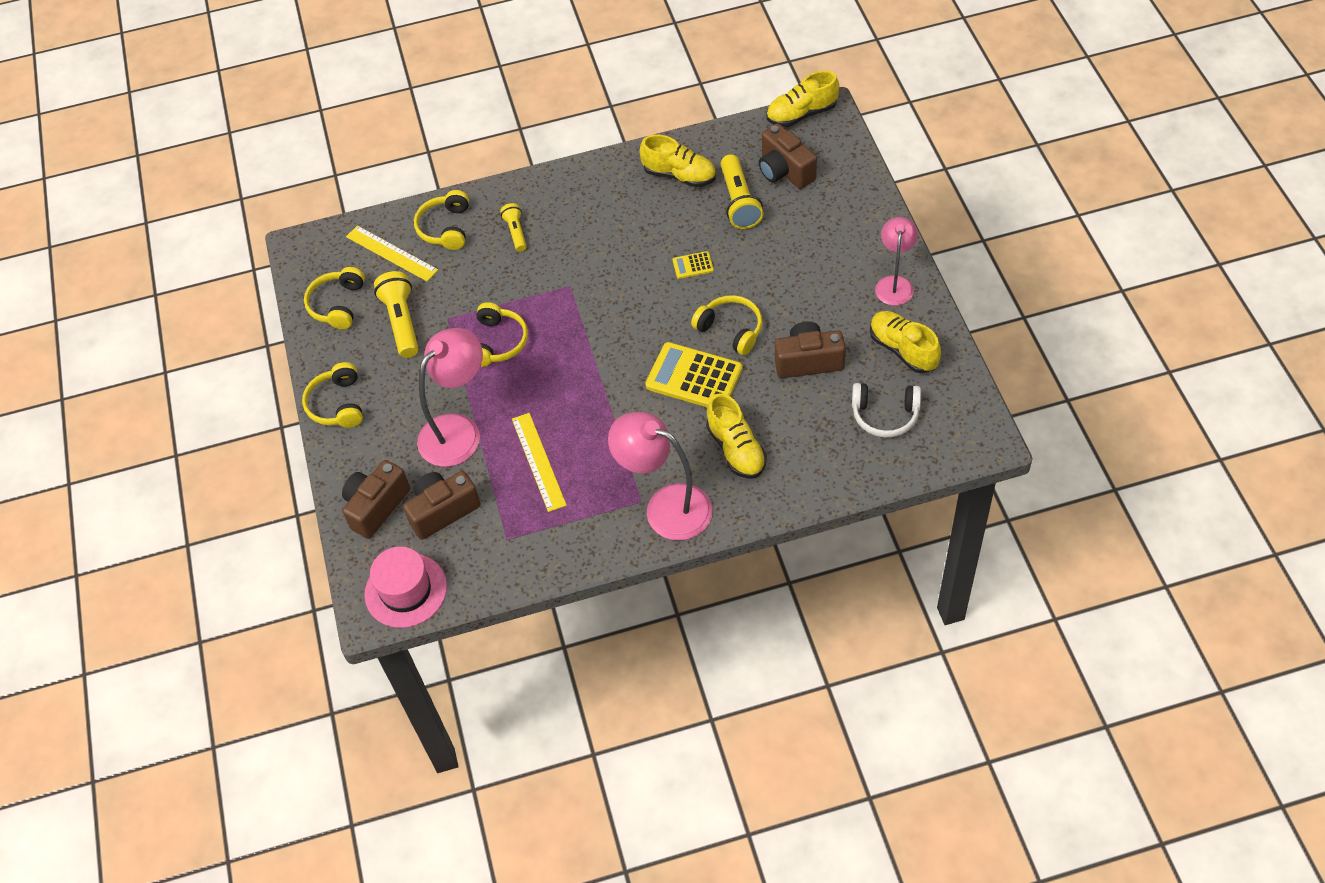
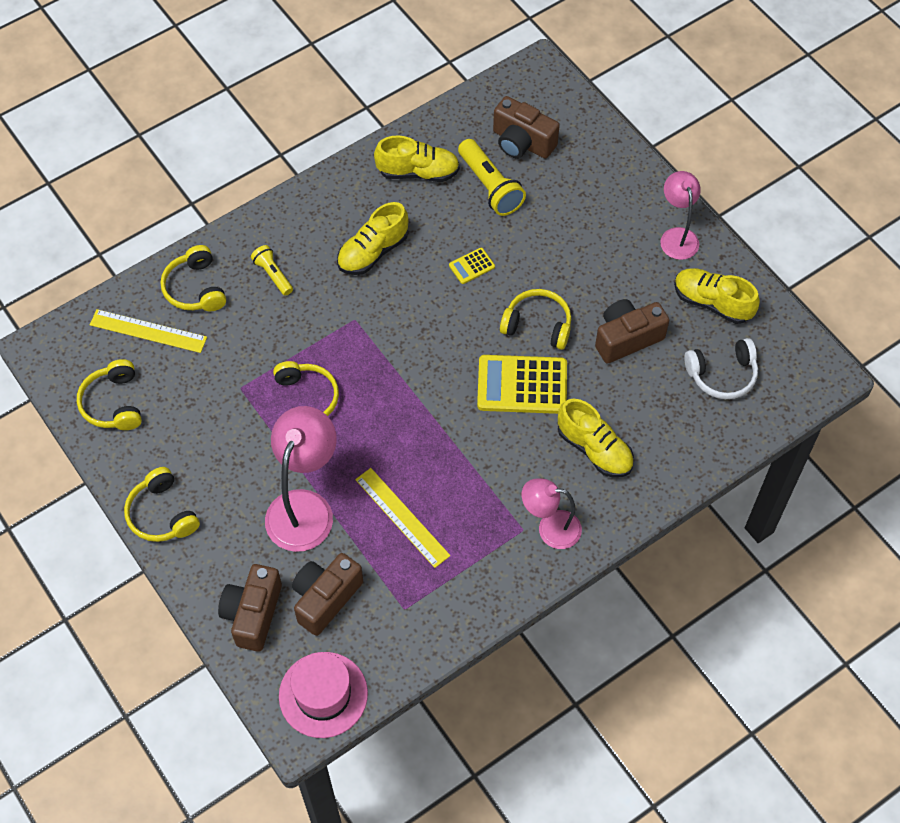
camera: 25 degrees left, 5 degrees up
(402, 322) = (192, 404): yellow flashlight -> none
(666, 506) = (550, 528): pink lamp -> pink lamp, size x0.63
(801, 114) = (514, 77): yellow shoe -> yellow shoe (373, 252)

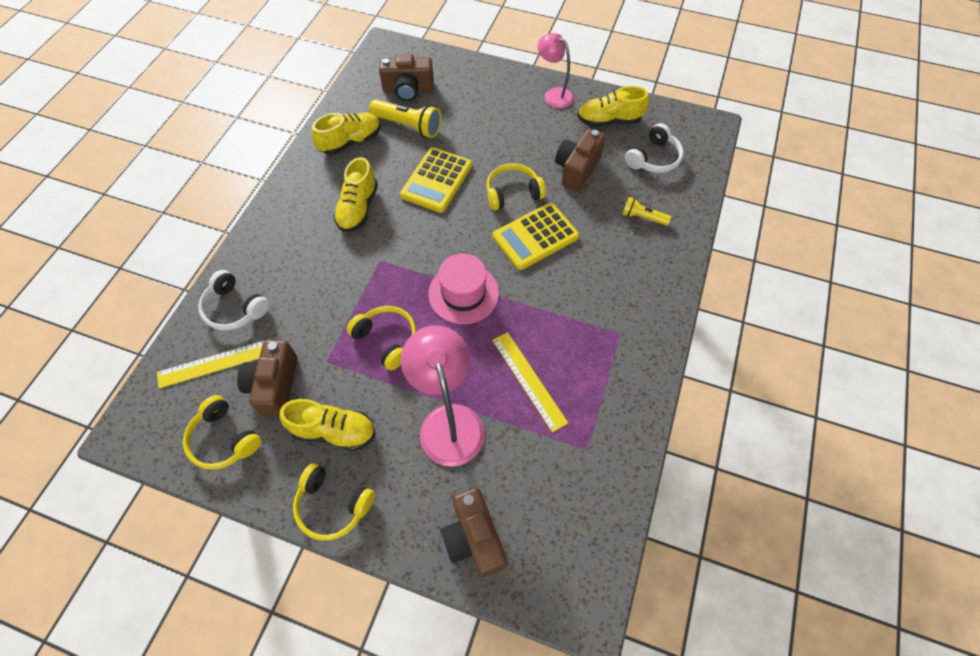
camera: 35 degrees left, 0 degrees up
(195, 288) = (235, 308): yellow headphones -> white headphones
(273, 275) = (292, 264): yellow flashlight -> yellow flashlight (642, 217)
(323, 694) = (583, 566): pink hat -> pink hat (463, 293)
(325, 598) = (521, 483): brown camera -> brown camera (274, 386)
(402, 517) = (528, 380): yellow ruler -> yellow ruler turned 45 degrees clockwise
(472, 266) = (437, 180): yellow calculator -> yellow calculator, size x2.15
(550, 528) = (637, 320): pink lamp -> none
(594, 449) = (618, 250): yellow shoe -> yellow shoe (334, 431)

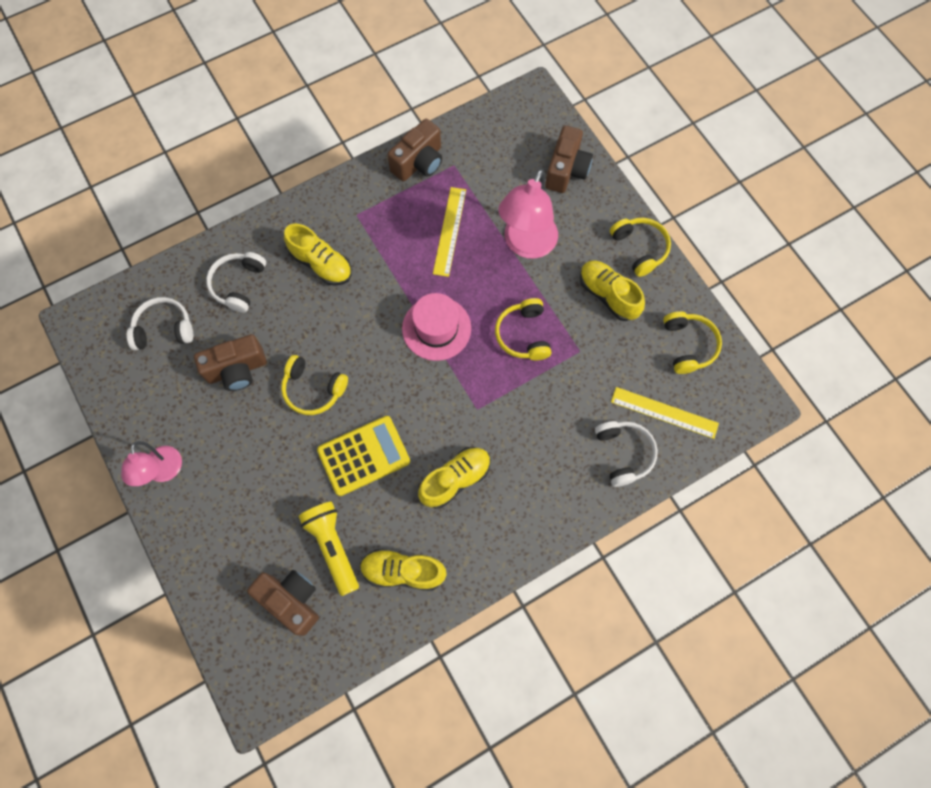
camera: 140 degrees left, 10 degrees up
(274, 386) = (630, 360): brown camera -> brown camera (419, 162)
(535, 237) = (337, 333): yellow calculator -> none
(609, 121) = (151, 398): yellow shoe -> yellow shoe (321, 264)
(642, 217) = (238, 284): yellow flashlight -> white headphones

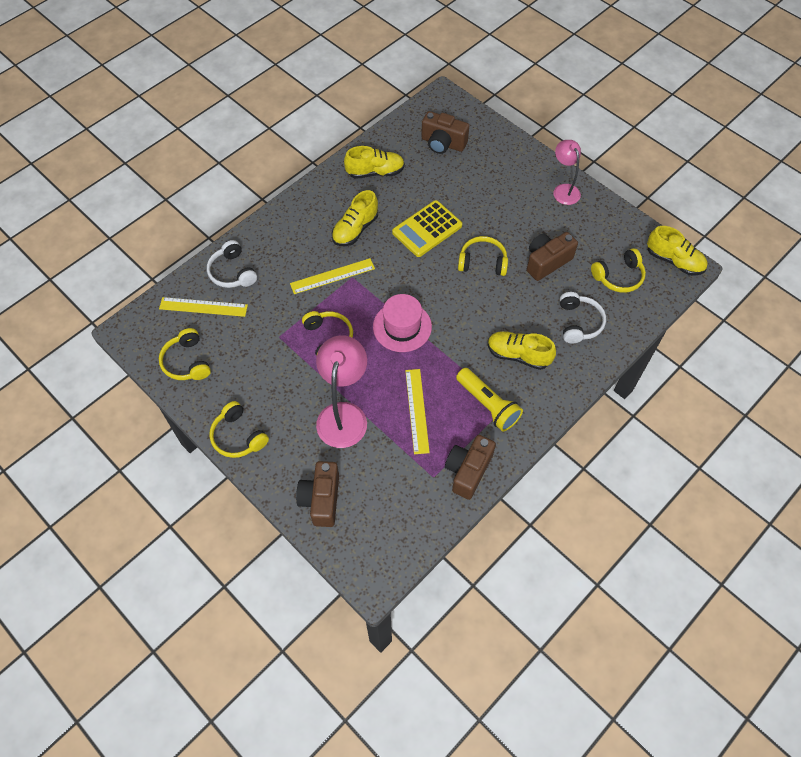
camera: 165 degrees right, 10 degrees down
(164, 329) = (618, 277): white headphones -> yellow headphones
(332, 547) = (427, 175): yellow flashlight -> yellow flashlight (488, 405)
(500, 416) = (332, 276): none -> yellow ruler
(608, 295) = (261, 387): yellow shoe -> yellow shoe (674, 261)

